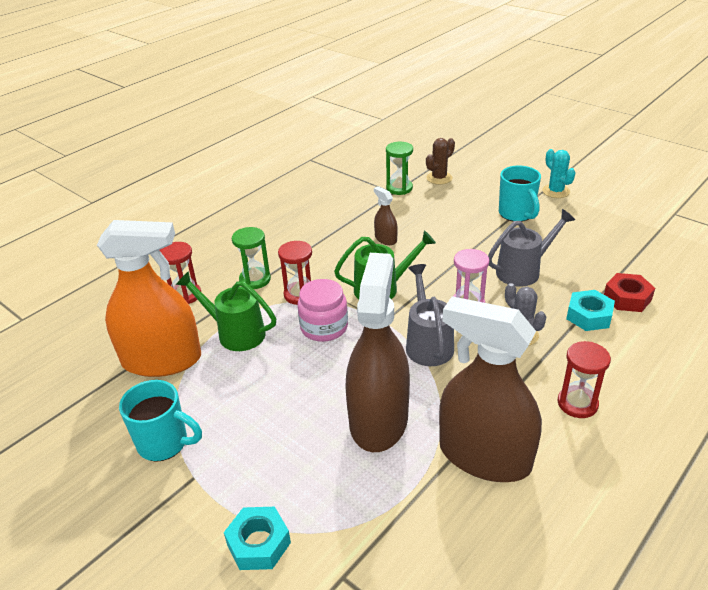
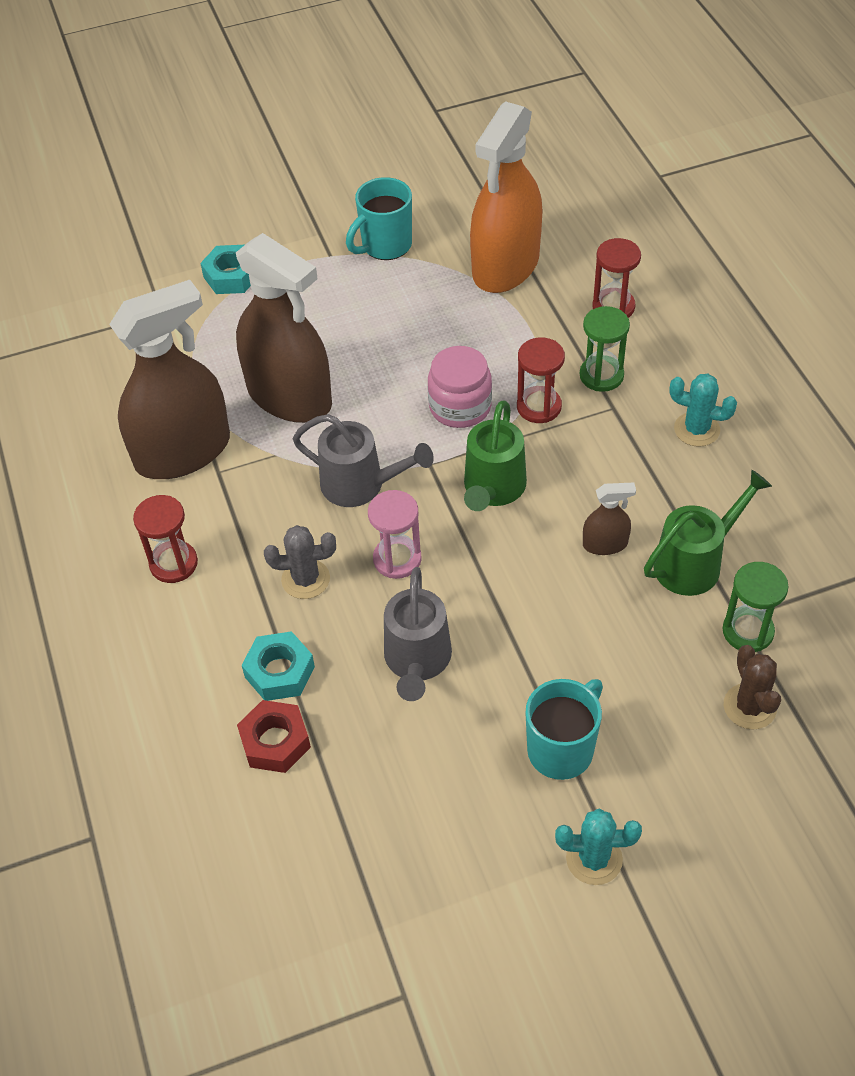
camera: 120 degrees right, 15 degrees up
(235, 333) = (508, 330): green watering can -> green watering can (695, 562)
(277, 235) = (696, 429): none -> turquoise cactus
(516, 214) = (562, 749): turquoise mug -> turquoise mug turned 120 degrees clockwise

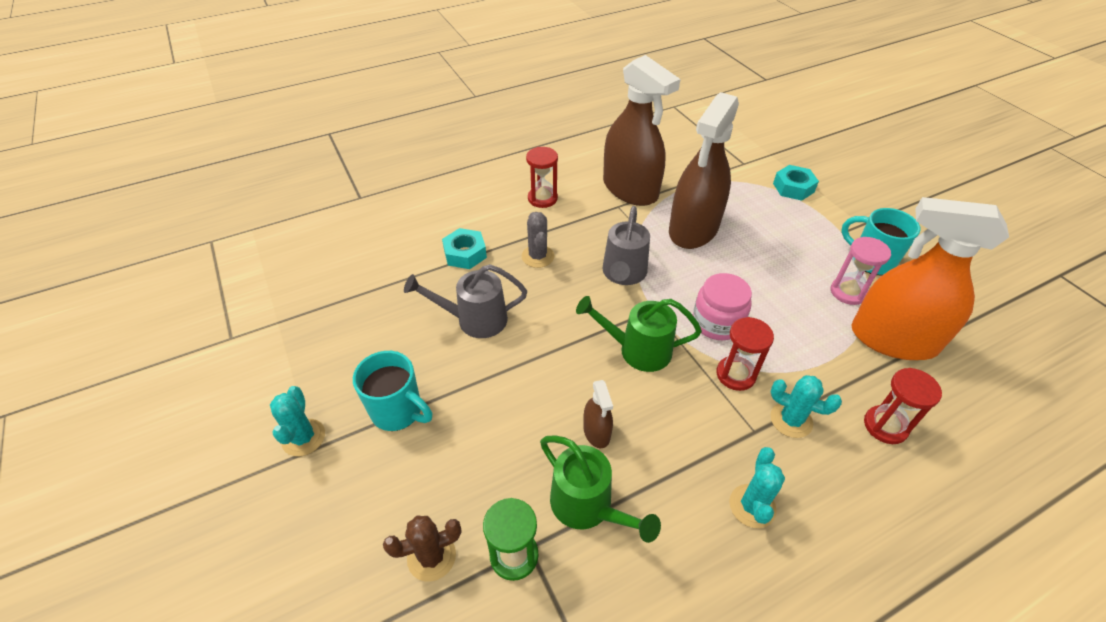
camera: 80 degrees right, 5 degrees down
(275, 742) = (414, 258): red nut -> none
(397, 559) = (561, 300): pink hourglass -> pink hourglass (848, 292)
(601, 375) = (791, 420): green hourglass -> turquoise cactus

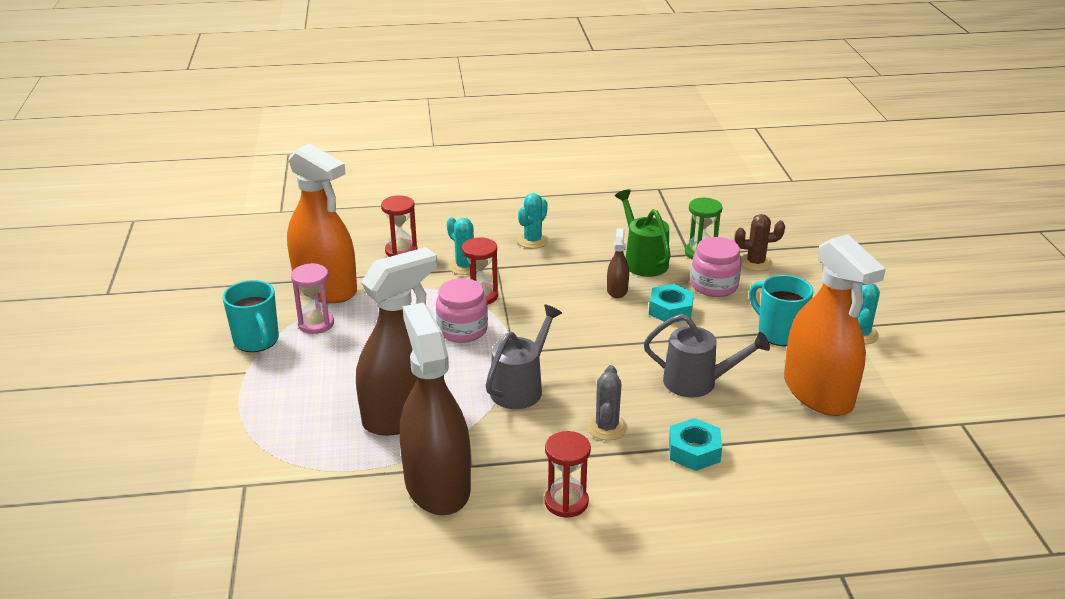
camera: 160 degrees left, 15 degrees down
(361, 338) = (818, 392): none -> orange spray bottle
(482, 479) = (714, 285): none -> pink jar
(637, 350) = (551, 327): green watering can -> none
(793, 188) = (227, 433): turquoise nut -> turquoise nut (670, 310)

